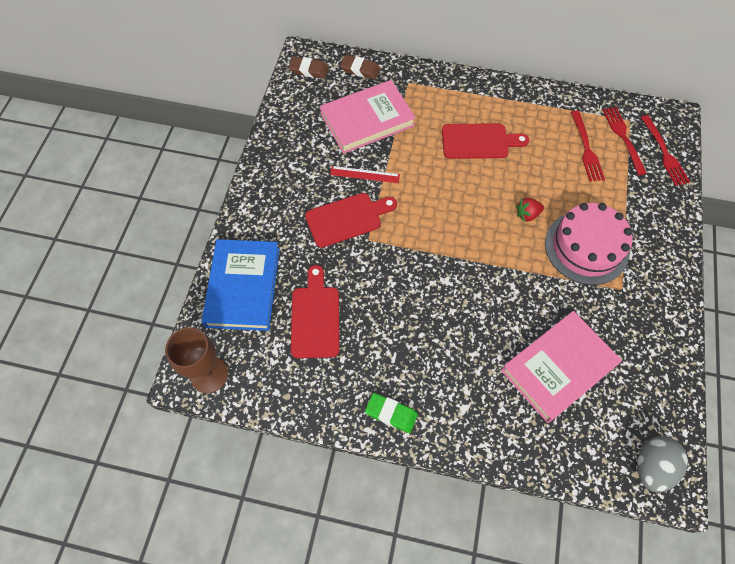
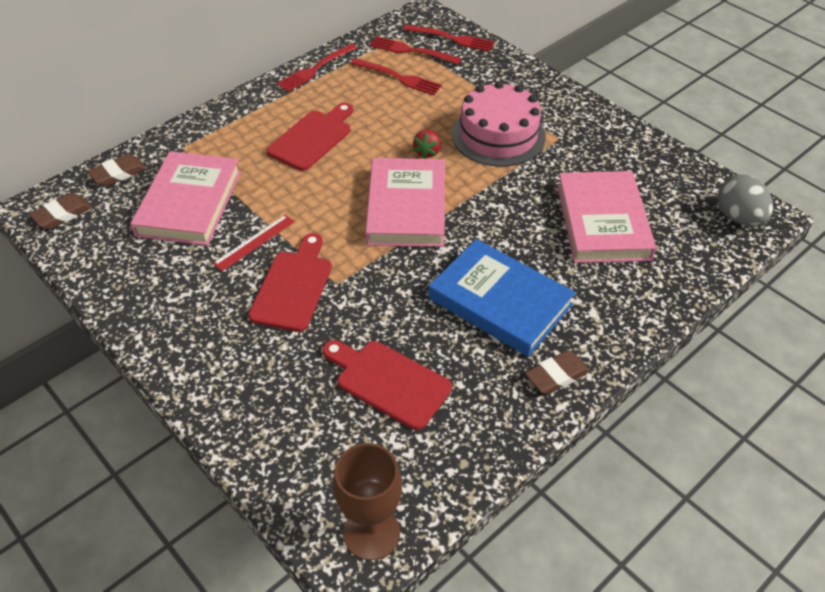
camera: 55 degrees left, 15 degrees down
(243, 287) = (285, 432): blue book -> blue book (500, 301)
(391, 414) = (556, 375): green eraser -> brown eraser
(464, 235) = (406, 207): none -> pink book
(546, 97) = (316, 69): none -> red fork

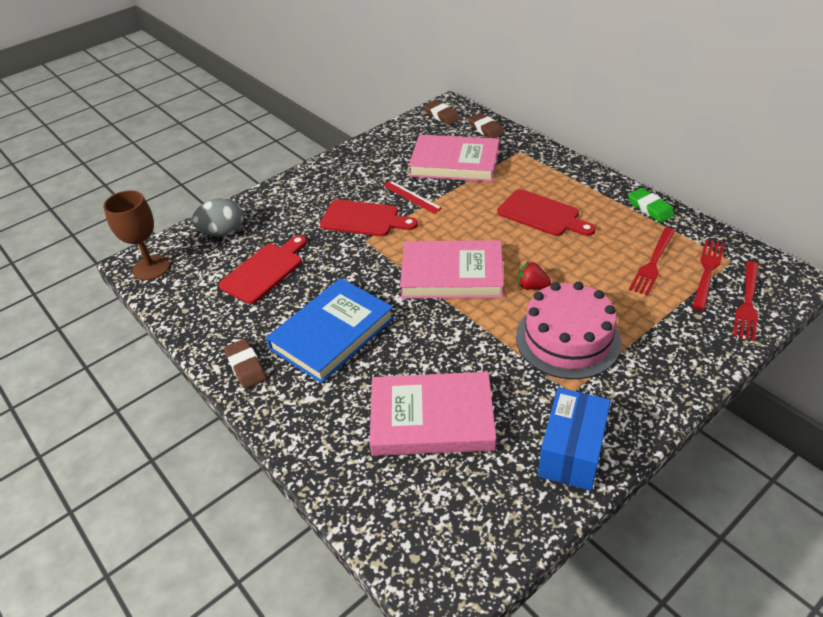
camera: 95 degrees right, 5 degrees down
(316, 69) = (650, 208): red fork -> green eraser
(621, 143) = (571, 452): none -> blue box
(738, 217) = (438, 562): grey egg -> grey egg (223, 232)

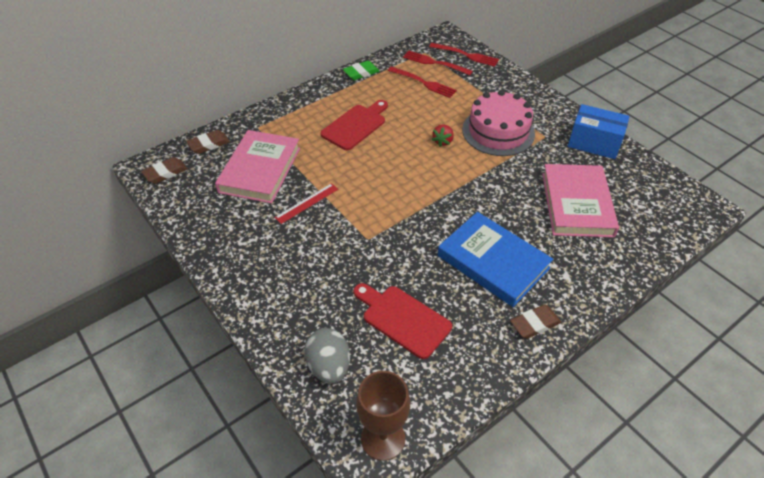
camera: 90 degrees left, 5 degrees up
(363, 219) = (334, 239): red cutting board -> none
(452, 274) = (424, 183): pink book -> none

